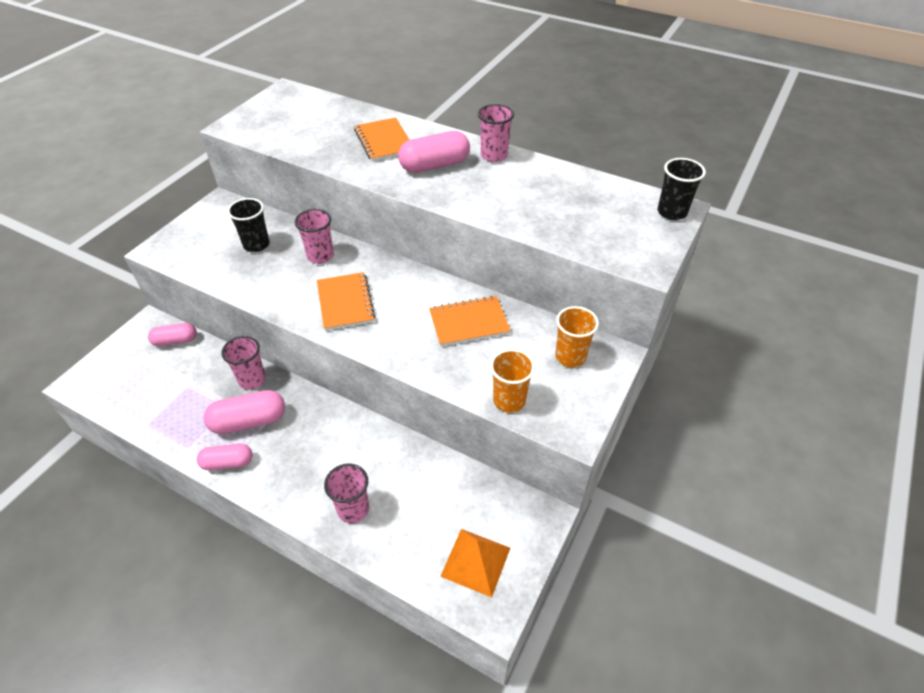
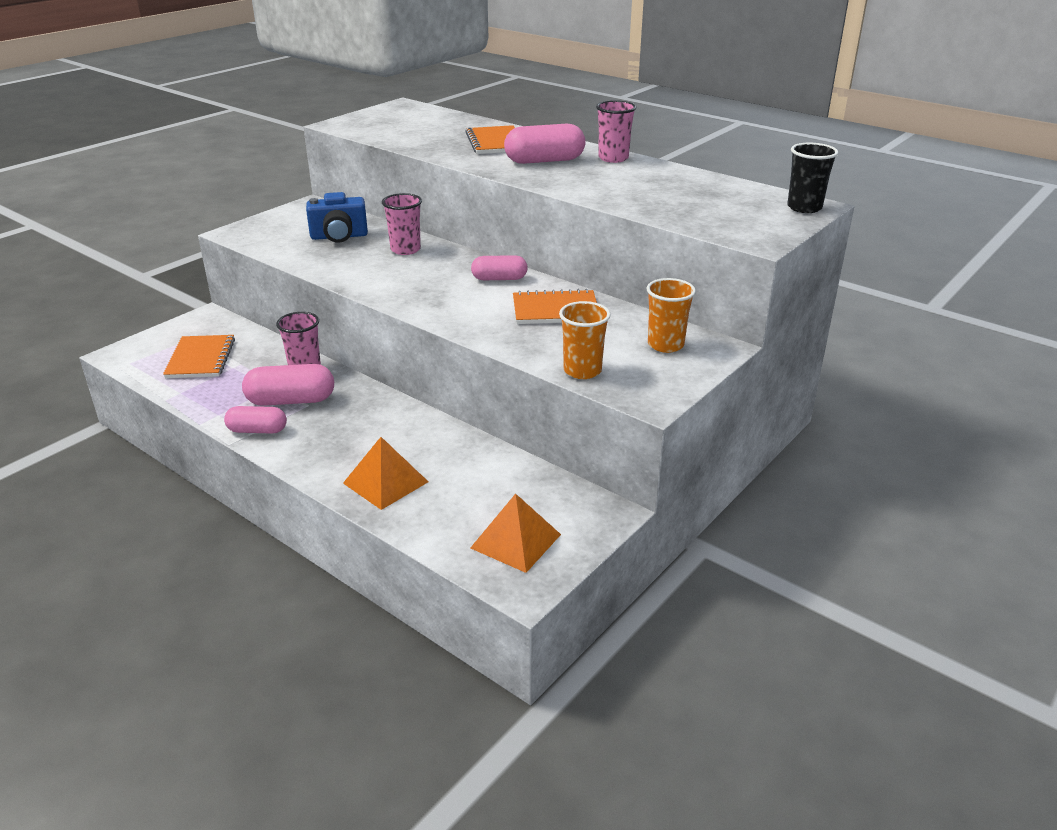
camera: 10 degrees right, 15 degrees down
(175, 341) = (231, 331): pink capsule -> pink capsule (499, 279)
(256, 245) = (339, 236): black cup -> blue camera
(345, 302) = (421, 284): orange notebook -> orange notebook (201, 359)
(353, 509) = (386, 482): pink cup -> orange pyramid

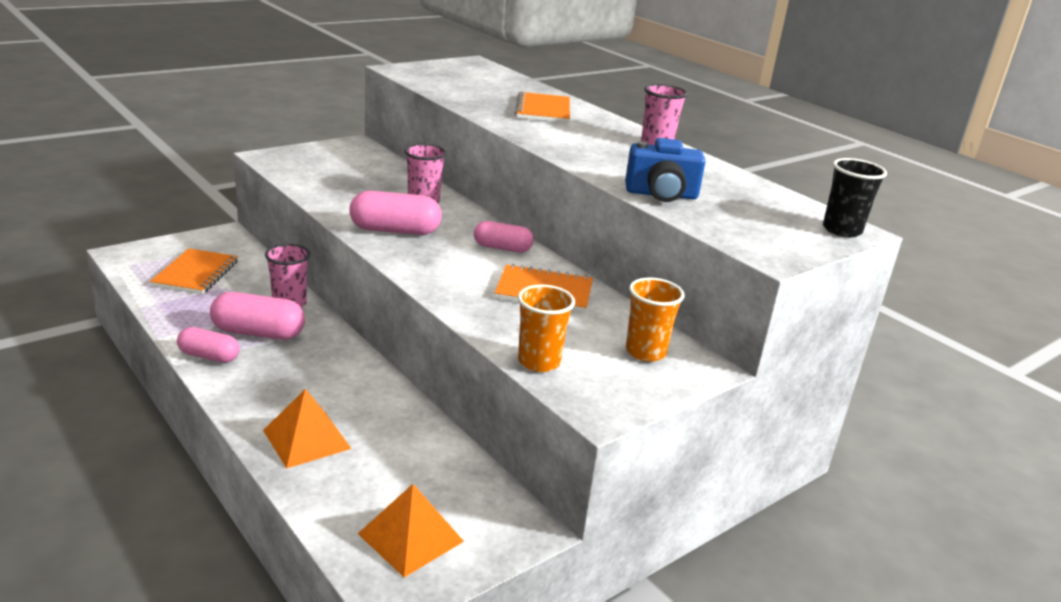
camera: 10 degrees right, 5 degrees down
(339, 236) = (365, 178): blue camera -> blue camera (661, 195)
(544, 161) = (582, 135): pink capsule -> pink capsule (395, 230)

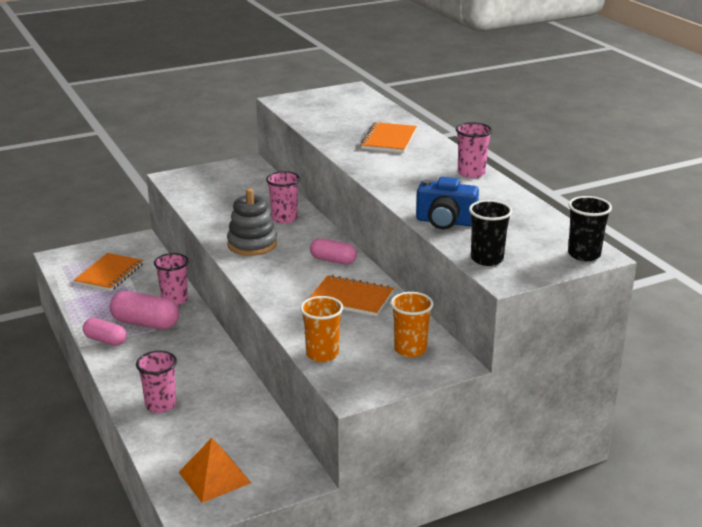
camera: 15 degrees right, 0 degrees up
(307, 439) = (161, 405): orange pyramid -> pink cup
(395, 230) = (252, 244): pink capsule -> grey stacking toy
(737, 235) = (487, 259): none -> black cup

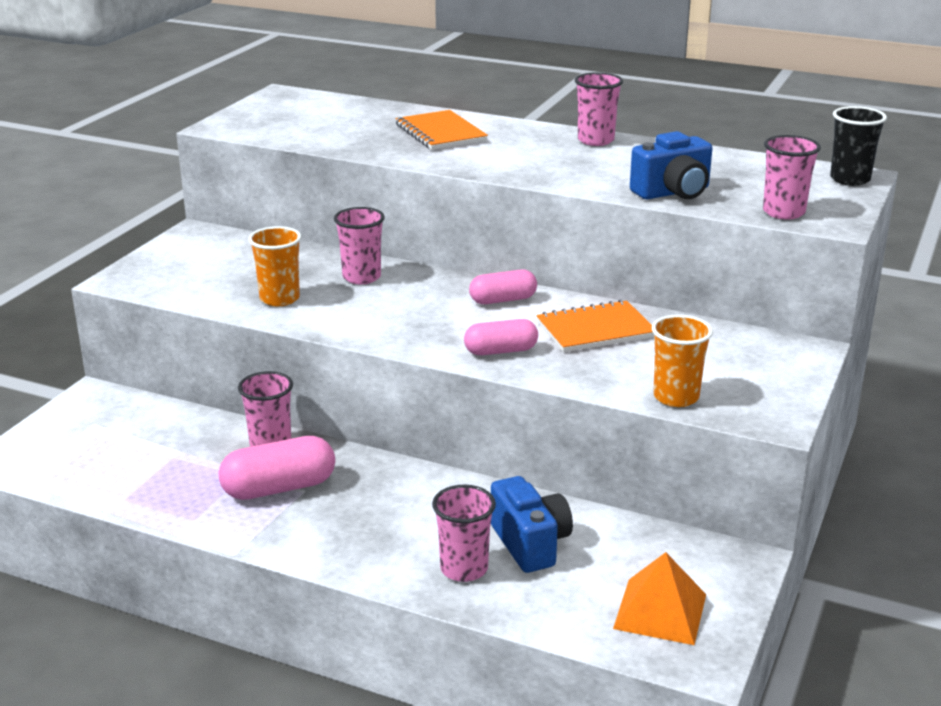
camera: 40 degrees left, 0 degrees up
(105, 340) = (260, 532): pink capsule -> pink capsule (501, 351)
(109, 274) = (122, 452): orange notebook -> none
(210, 410) = (530, 544): none -> blue camera
(252, 244) = (378, 318): grey stacking toy -> none
(410, 349) = (746, 354): orange cup -> orange cup (279, 299)
(487, 259) = (783, 212): black cup -> pink cup

